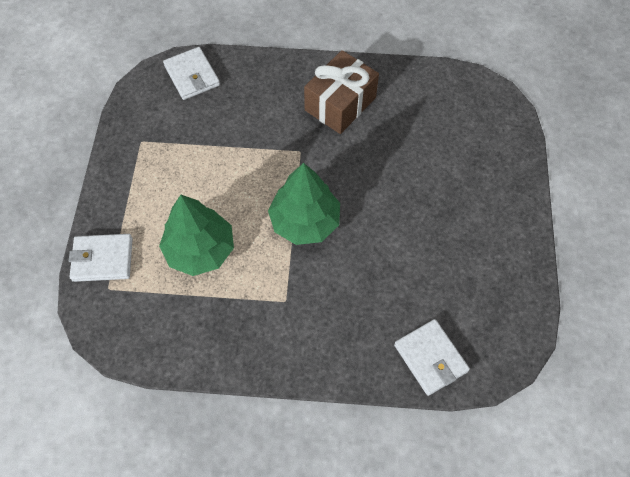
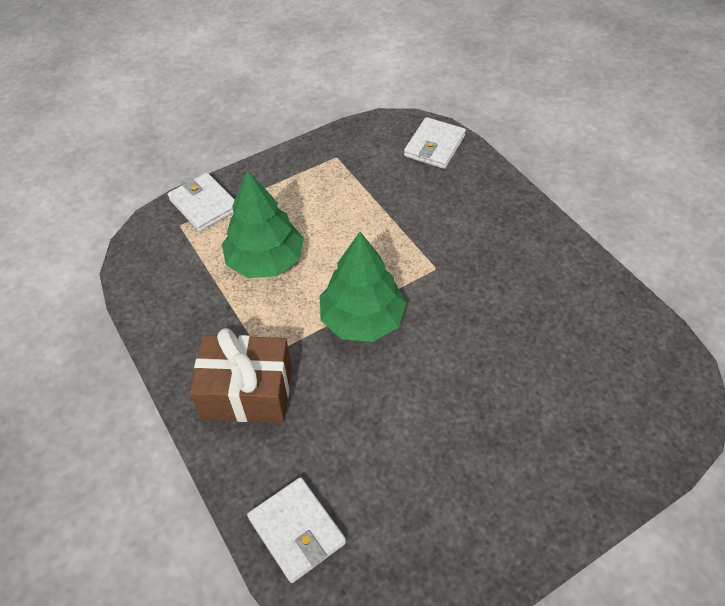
camera: 55 degrees right, 10 degrees down
(340, 104) = (521, 265): brown gift -> brown gift (247, 392)
(430, 358) = (297, 531): white wallet -> white wallet turned 60 degrees counterclockwise

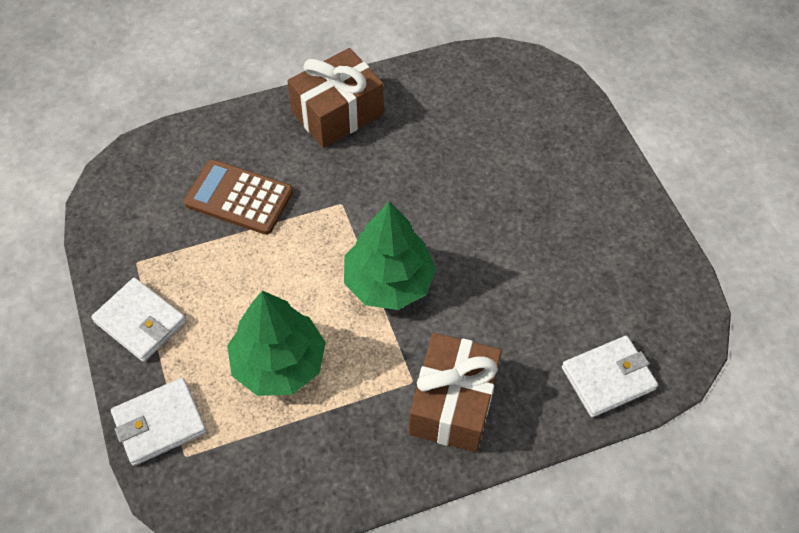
camera: 80 degrees left, 5 degrees up
(416, 199) = (239, 198): none -> brown calculator
(434, 146) = (162, 161): white wallet -> white wallet (140, 322)
(536, 243) = (337, 113): none -> brown gift

